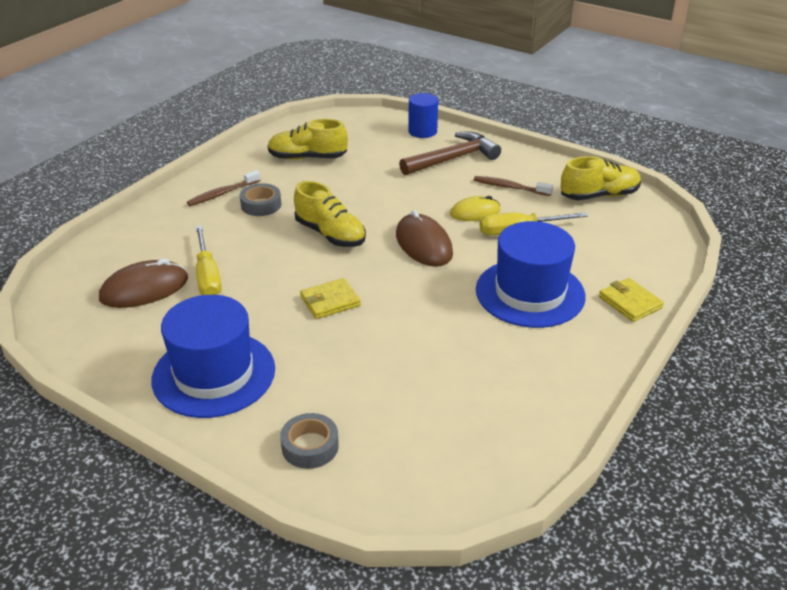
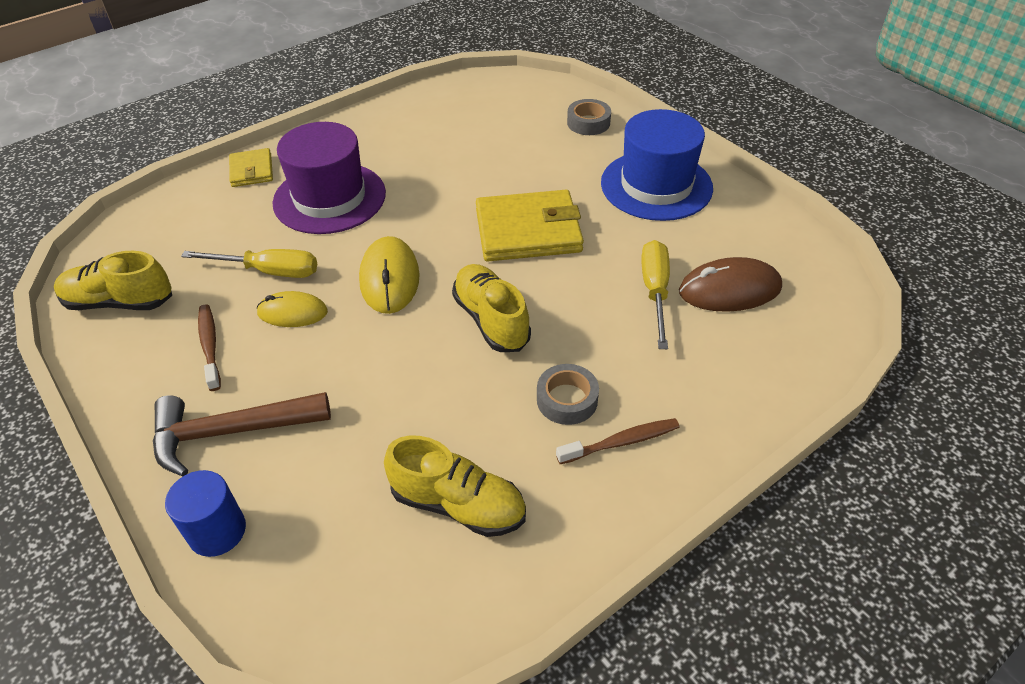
camera: 160 degrees left, 10 degrees up
(330, 301) = (528, 231): yellow wallet -> yellow wallet, size x1.86
(423, 244) = (389, 278): brown mouse -> yellow mouse
(509, 187) = (210, 346): brown toothbrush -> brown toothbrush turned 150 degrees counterclockwise
(530, 293) = (329, 198): blue hat -> purple hat

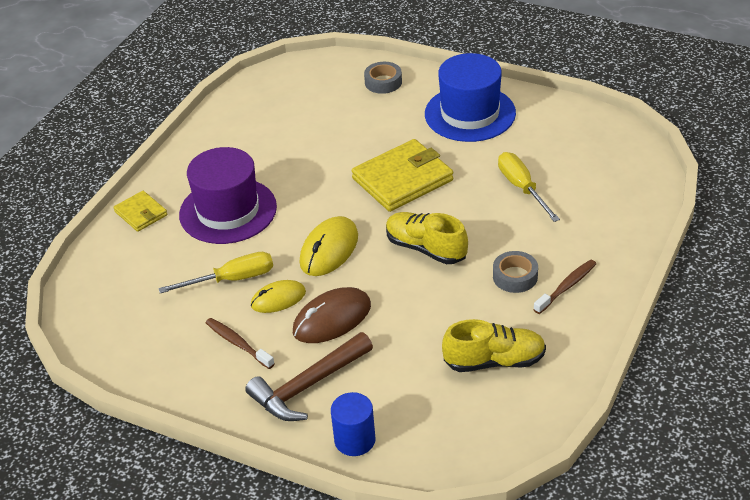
camera: 25 degrees left, 5 degrees down
(120, 302) = (135, 344): yellow shoe -> none
(389, 278) = (329, 249): yellow mouse -> yellow mouse turned 60 degrees clockwise
(729, 290) = (570, 168): brown mouse -> brown mouse (332, 319)

